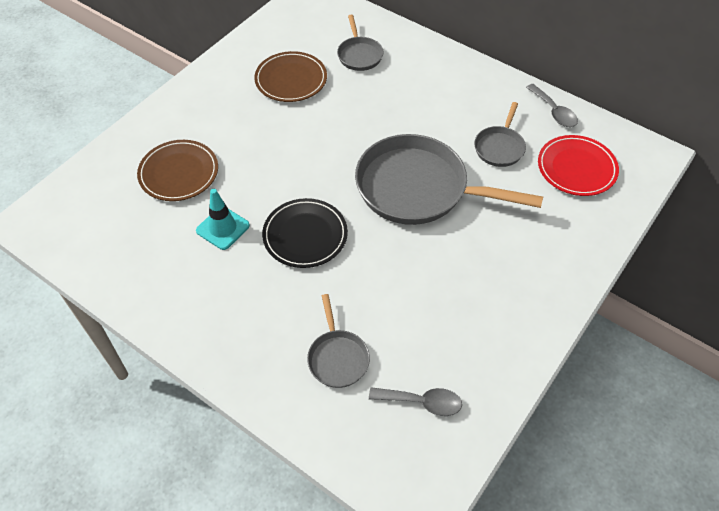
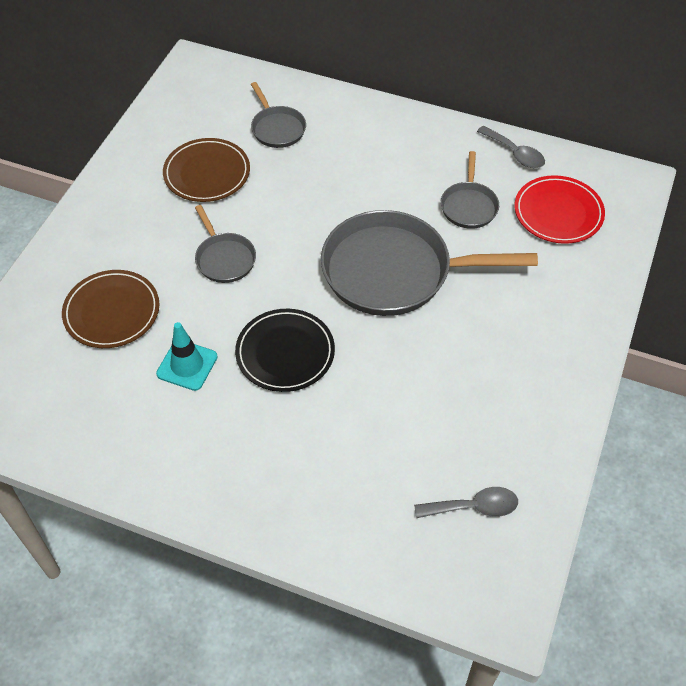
camera: 15 degrees left, 0 degrees up
(337, 357) = (367, 481): grey pan -> grey pan (224, 258)

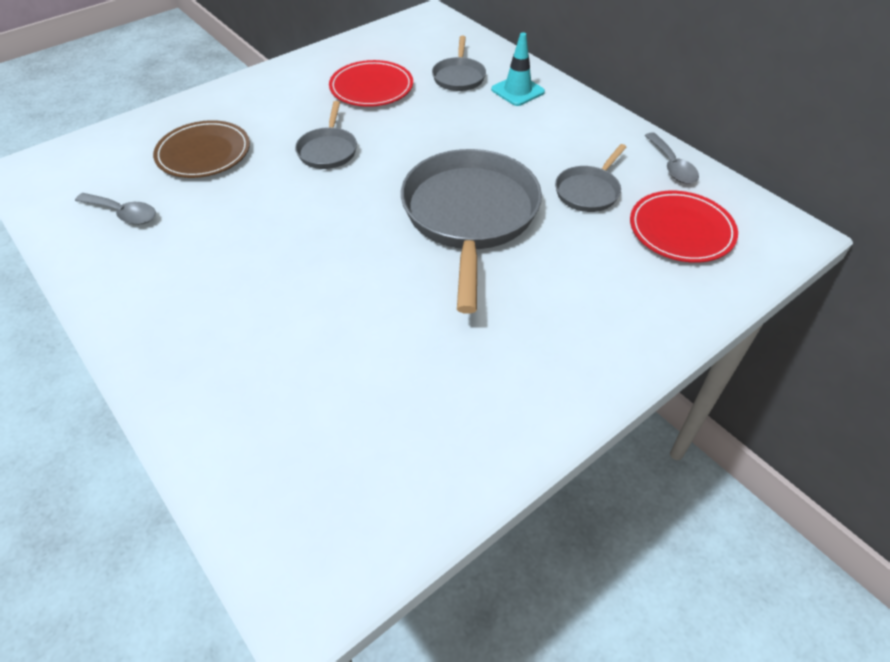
camera: 30 degrees right, 5 degrees down
(187, 365) = (221, 215): turquoise traffic cone -> turquoise traffic cone (517, 91)
(207, 173) = (371, 88): brown plate -> red plate
(285, 353) = (310, 240): black plate -> none
(395, 271) = (470, 216): grey pan -> grey pan turned 60 degrees clockwise
(473, 507) = (365, 464): grey spoon -> grey spoon (123, 214)

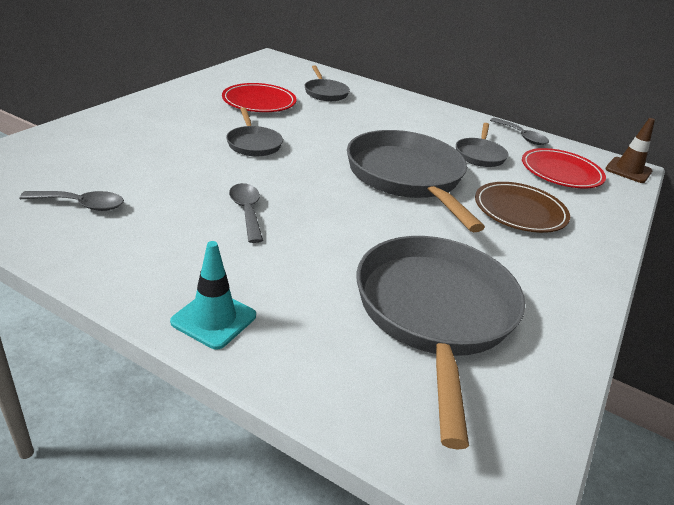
camera: 25 degrees left, 15 degrees down
(204, 153) = (135, 153): brown plate -> brown plate (519, 211)
(267, 241) = (247, 211): none -> grey spoon
(373, 399) = (435, 313): none -> grey pan
(517, 91) = (377, 99): turquoise traffic cone -> turquoise traffic cone (214, 319)
(787, 238) = (628, 170): none -> brown traffic cone

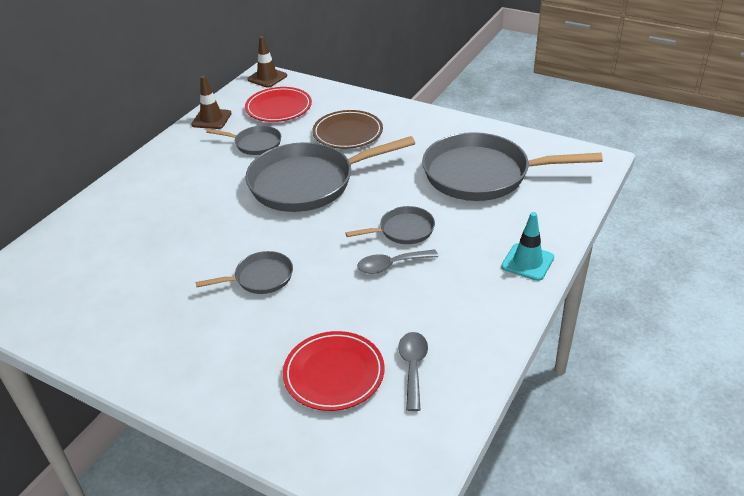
camera: 85 degrees left, 5 degrees up
(259, 102) = (145, 288): red plate -> red plate (334, 374)
(325, 92) = (109, 239): grey pan -> grey pan (403, 230)
(521, 136) = (211, 119): grey spoon -> brown traffic cone

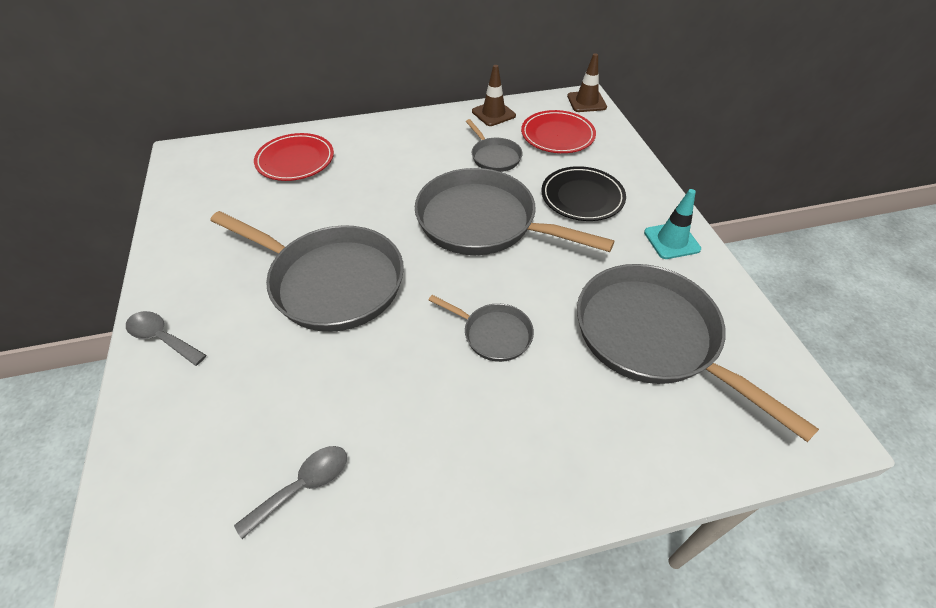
camera: 45 degrees right, 10 degrees up
(260, 278) = (330, 281): grey pan -> grey pan, size x2.08
(334, 374) = (248, 424): red plate -> red plate (295, 160)
(347, 133) = (582, 197): brown plate -> black plate
(391, 265) = (434, 361): grey spoon -> grey spoon (162, 338)
(527, 262) = (560, 482): turquoise traffic cone -> turquoise traffic cone (671, 241)

